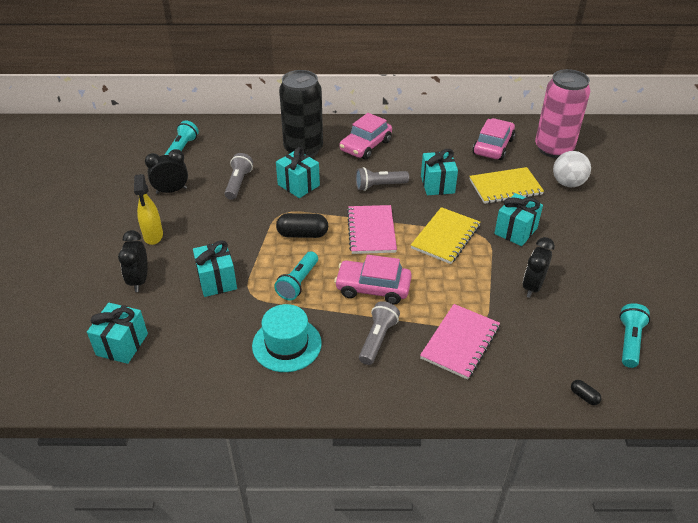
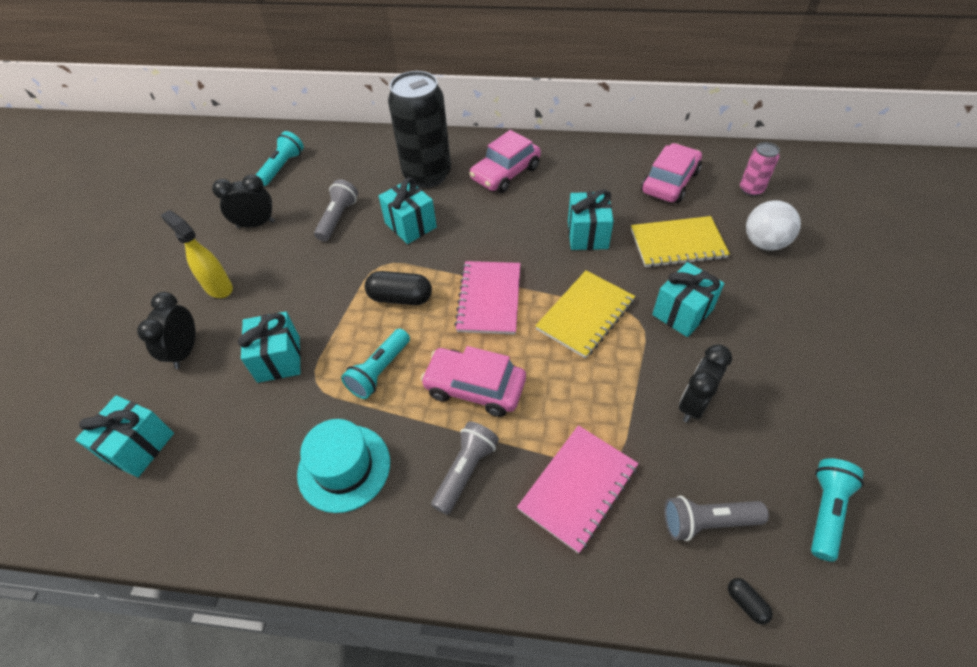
camera: 10 degrees right, 10 degrees up
(153, 236) = (218, 287): yellow spray bottle -> yellow spray bottle turned 135 degrees clockwise
(379, 186) = (512, 232): grey flashlight -> grey flashlight (707, 522)
(553, 149) = (751, 189): pink can -> pink can, size x0.47

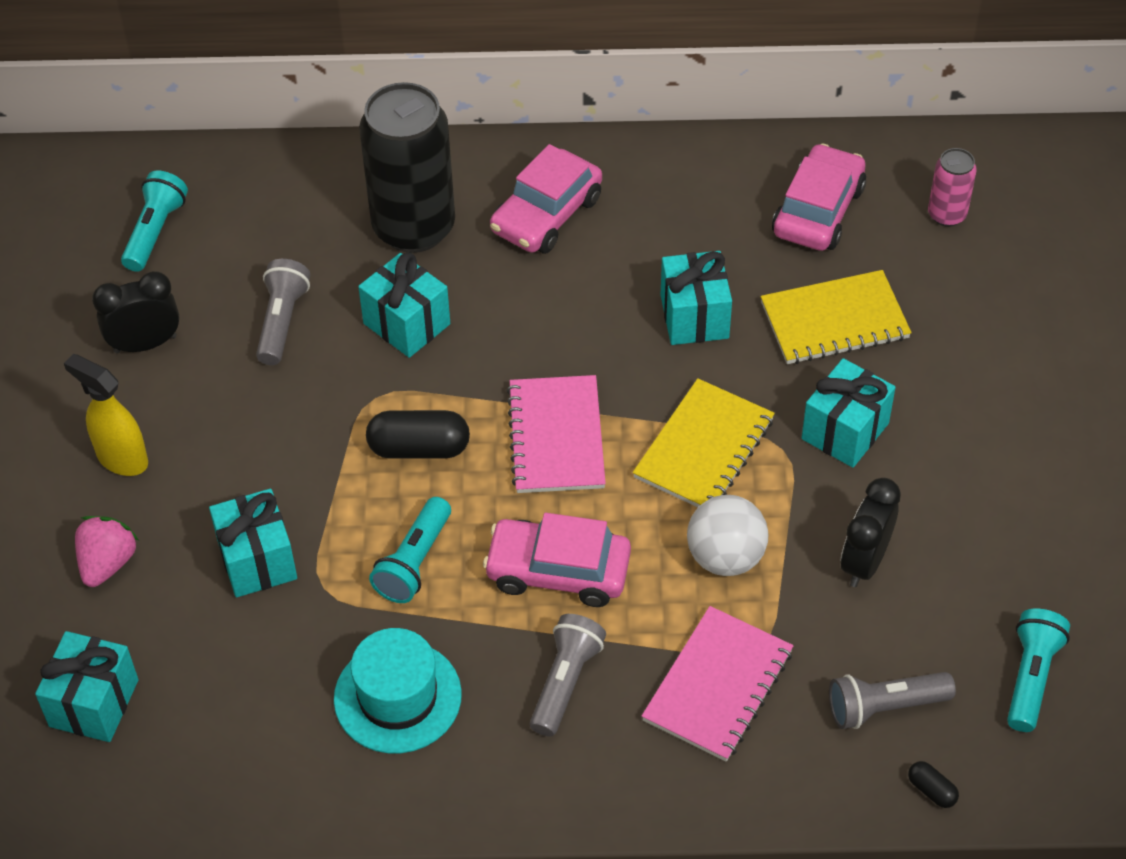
camera: 10 degrees left, 0 degrees up
(185, 351) = (107, 563): black clock -> pink strawberry
(764, 243) = (965, 308): white ball -> white ball (725, 557)

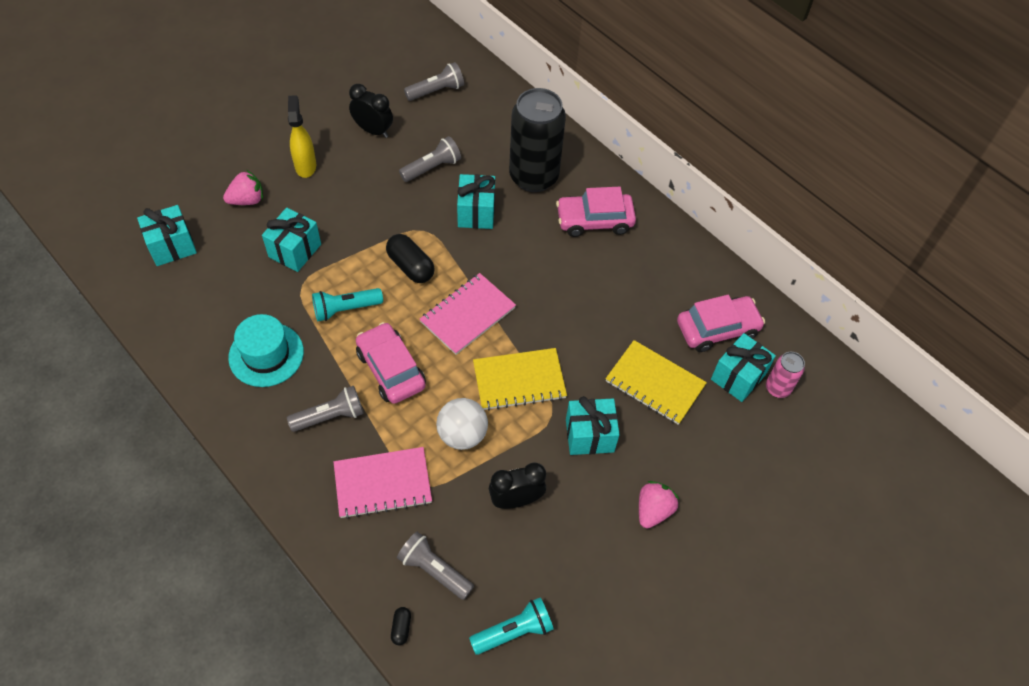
camera: 45 degrees right, 5 degrees up
(155, 232) = (436, 91): turquoise flashlight -> grey flashlight
(694, 316) = (595, 321): turquoise gift -> turquoise gift (738, 377)
(995, 439) = (653, 510): none -> pink strawberry

